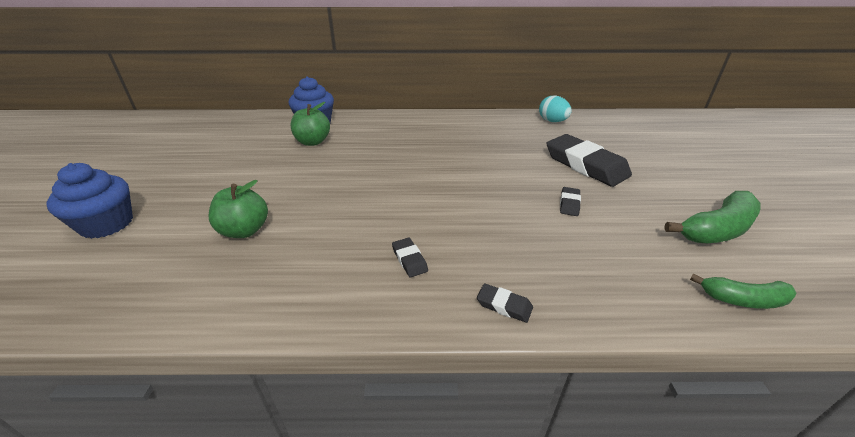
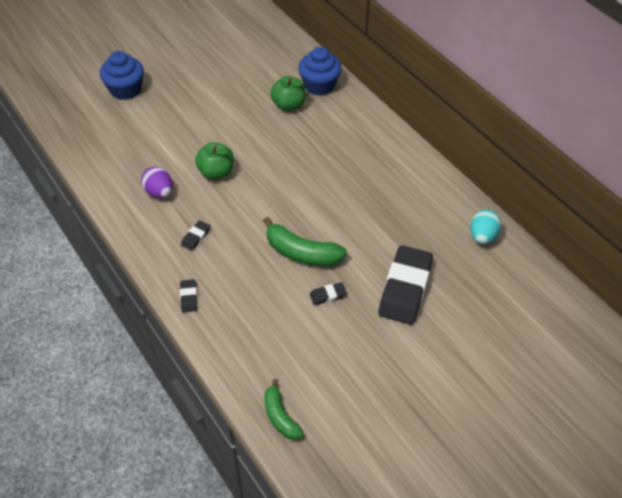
camera: 55 degrees right, 15 degrees up
(244, 230) = (164, 148): green apple -> green apple (216, 172)
(304, 262) = (159, 192): none -> purple egg
(716, 230) = (364, 395): green banana -> green banana (301, 253)

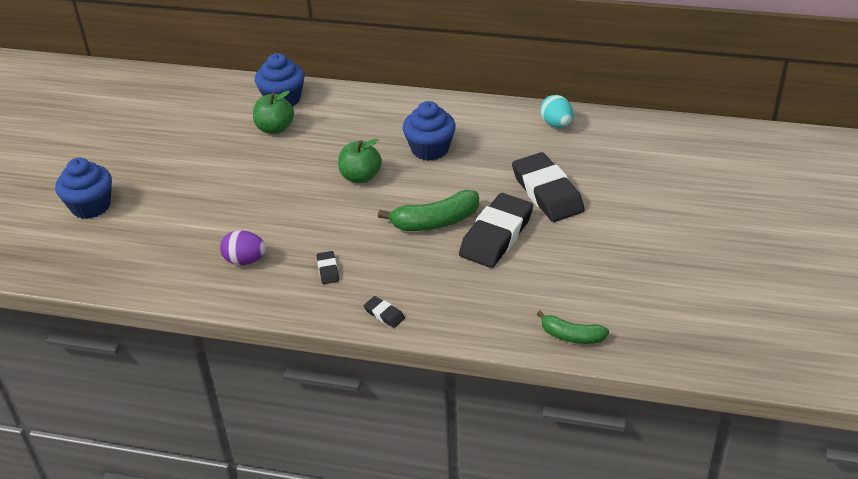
camera: 40 degrees left, 10 degrees down
(216, 172) = (278, 214): green apple -> green apple (360, 177)
(328, 295) = (496, 235): black eraser -> black eraser, size x2.36
(367, 192) = (430, 149): none -> blue cupcake

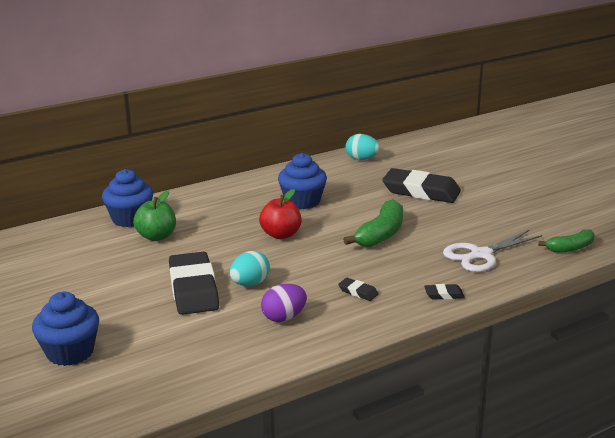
camera: 45 degrees left, 15 degrees down
(269, 214) = (250, 284): none -> turquoise egg
(360, 177) = (281, 234): green apple -> red apple
(479, 293) = (480, 255): none -> white scissors
(496, 235) = (433, 224): black eraser -> black eraser (193, 289)

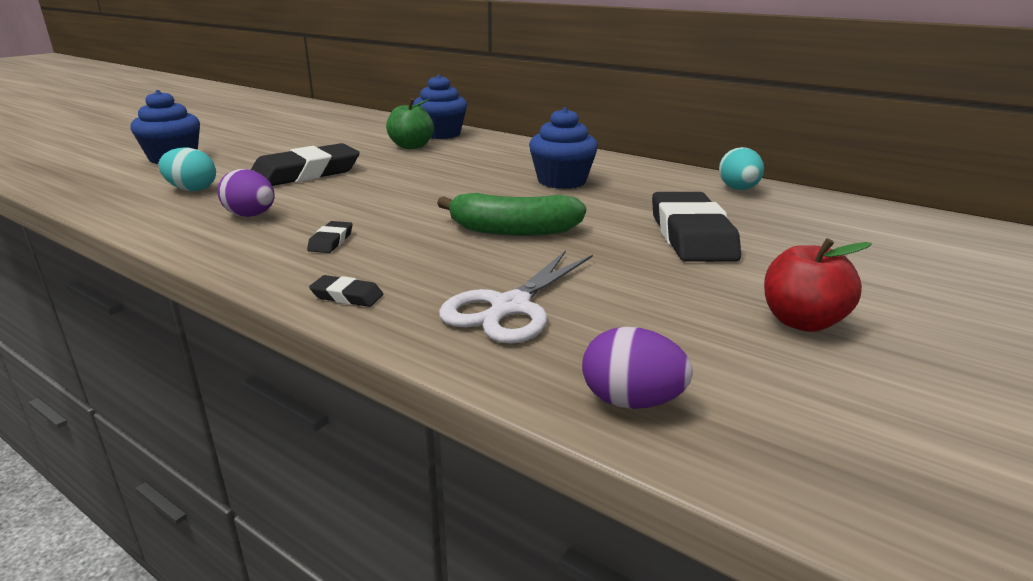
camera: 65 degrees right, 0 degrees up
(250, 284) = (328, 191): turquoise egg -> turquoise egg (192, 189)
(281, 234) = (460, 185): red apple -> red apple (801, 321)
(444, 295) = (347, 296): black eraser -> black eraser turned 45 degrees counterclockwise
(480, 255) = (510, 307): white scissors -> white scissors turned 90 degrees counterclockwise
(570, 248) = (631, 401): green banana -> purple egg

